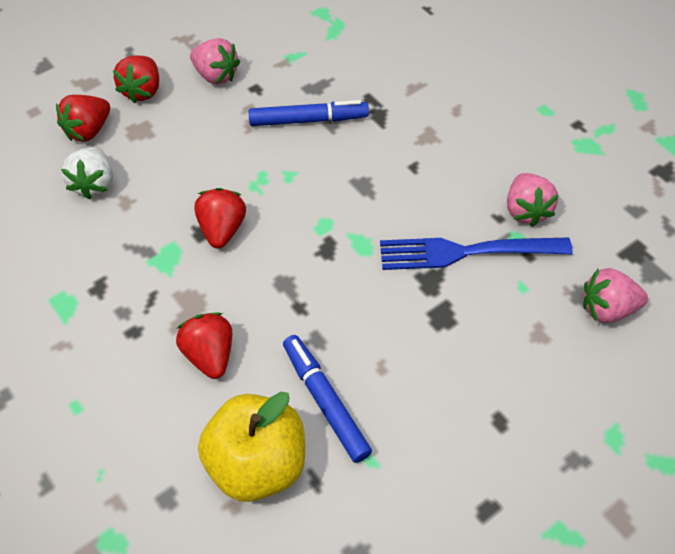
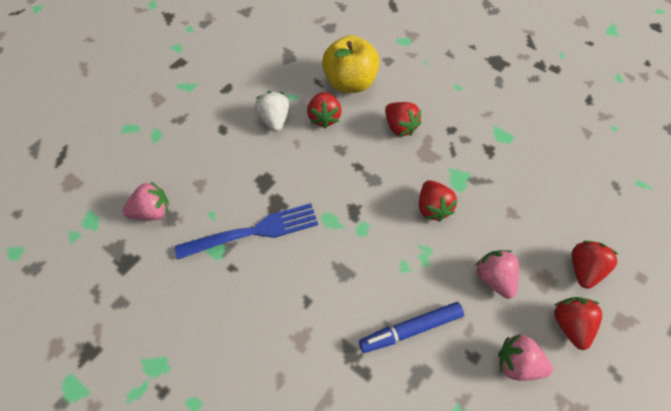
camera: 165 degrees right, 5 degrees up
(94, 184) = (544, 221): white strawberry -> white strawberry (274, 120)
(325, 401) = (324, 117): blue marker -> red strawberry
(526, 210) = (210, 279): pink strawberry -> pink strawberry (494, 278)

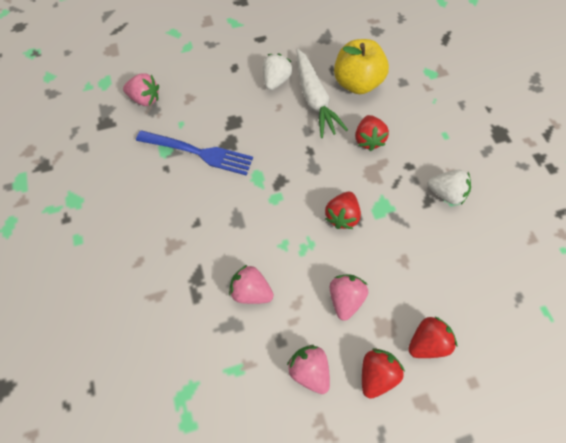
camera: 35 degrees right, 5 degrees up
(324, 117) = (314, 99): red strawberry -> white carrot
(410, 329) = (251, 291): blue marker -> pink strawberry
(497, 135) = (445, 193): none -> white strawberry

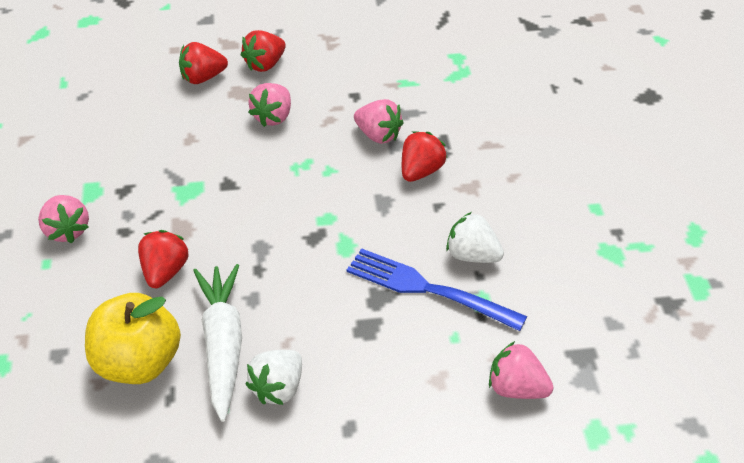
camera: 170 degrees left, 20 degrees down
(309, 369) = (330, 74): pink strawberry -> pink strawberry (67, 231)
(341, 216) = (245, 188): red strawberry -> red strawberry (421, 171)
(445, 193) = (96, 194): white strawberry -> white strawberry (472, 255)

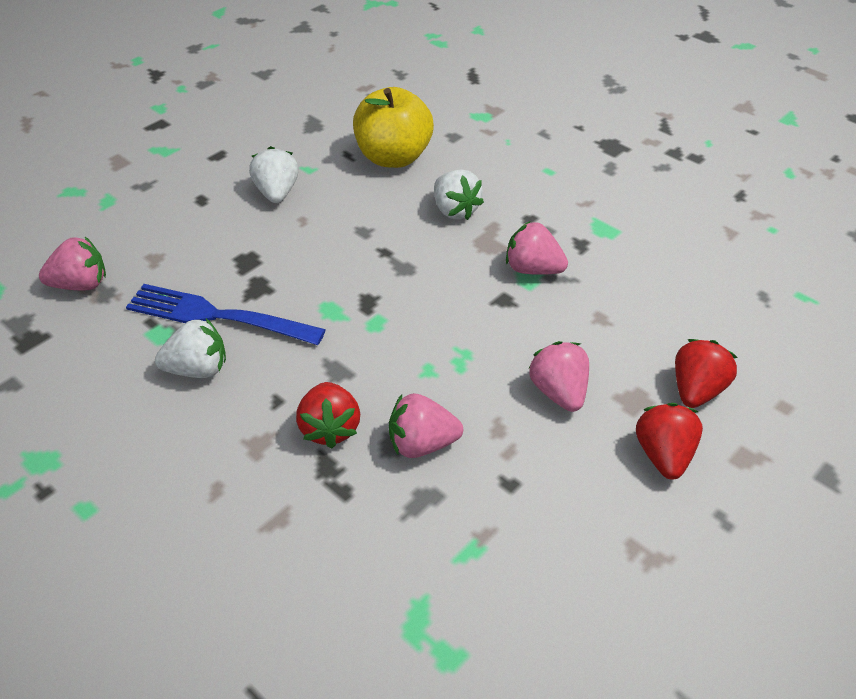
camera: 140 degrees right, 0 degrees up
(67, 231) = (571, 194): pink strawberry -> pink strawberry (533, 269)
(165, 272) = (455, 210): red strawberry -> white strawberry
(223, 345) = (348, 194): white carrot -> none
(428, 289) = (218, 316): blue fork -> blue fork turned 150 degrees counterclockwise

